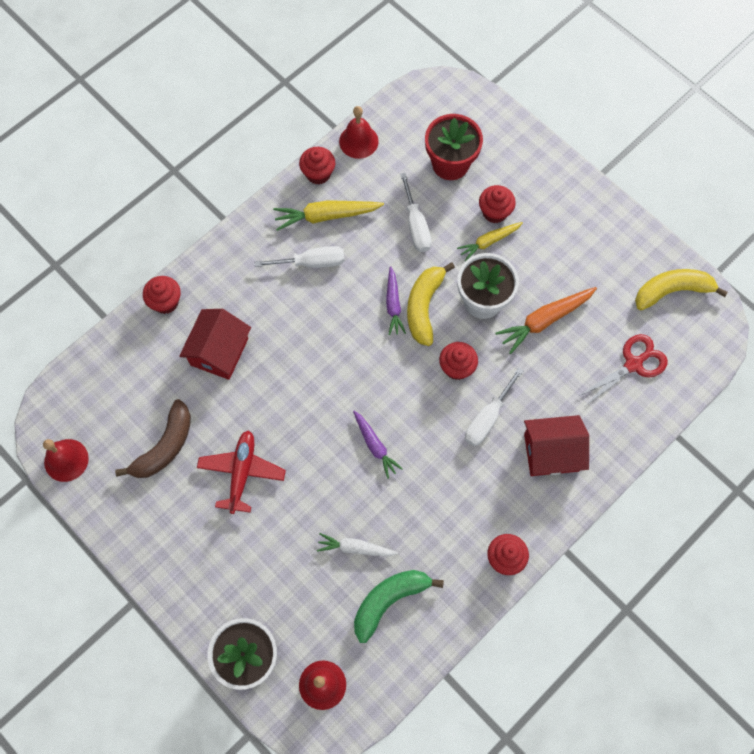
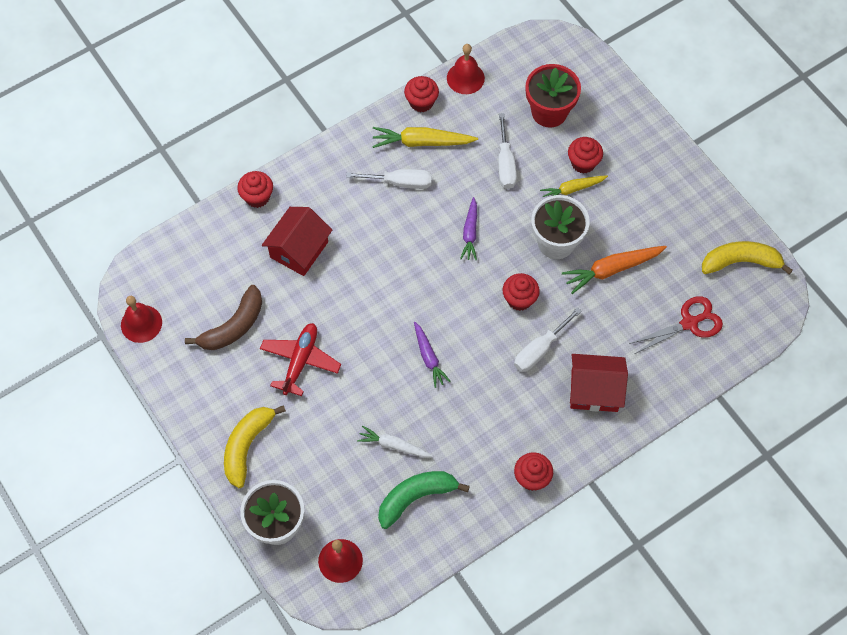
camera: 10 degrees right, 5 degrees down
(424, 307) = (499, 239): yellow banana -> yellow banana (247, 446)

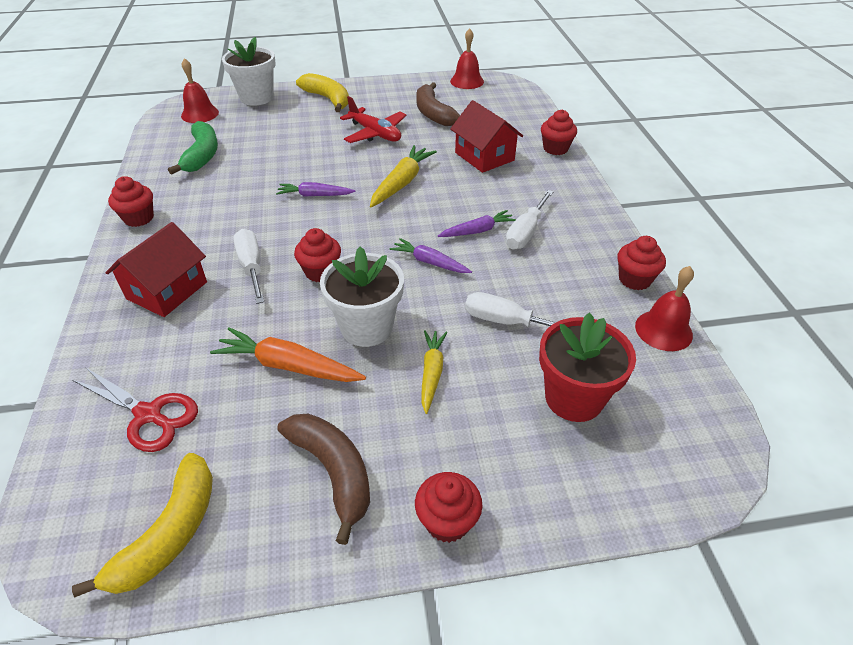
camera: 115 degrees right, 20 degrees down
(393, 445) = (256, 156): white carrot -> none
(415, 216) = (477, 231): none -> purple carrot
(422, 142) = (573, 263): yellow carrot -> yellow carrot (401, 183)
(583, 163) = (467, 402): red cupcake -> red cupcake (447, 521)
(612, 269) = (289, 366): orange carrot -> orange carrot turned 75 degrees counterclockwise
(665, 208) = (333, 472): none -> brown banana
(689, 323) = (148, 415): red scissors -> red scissors turned 60 degrees counterclockwise

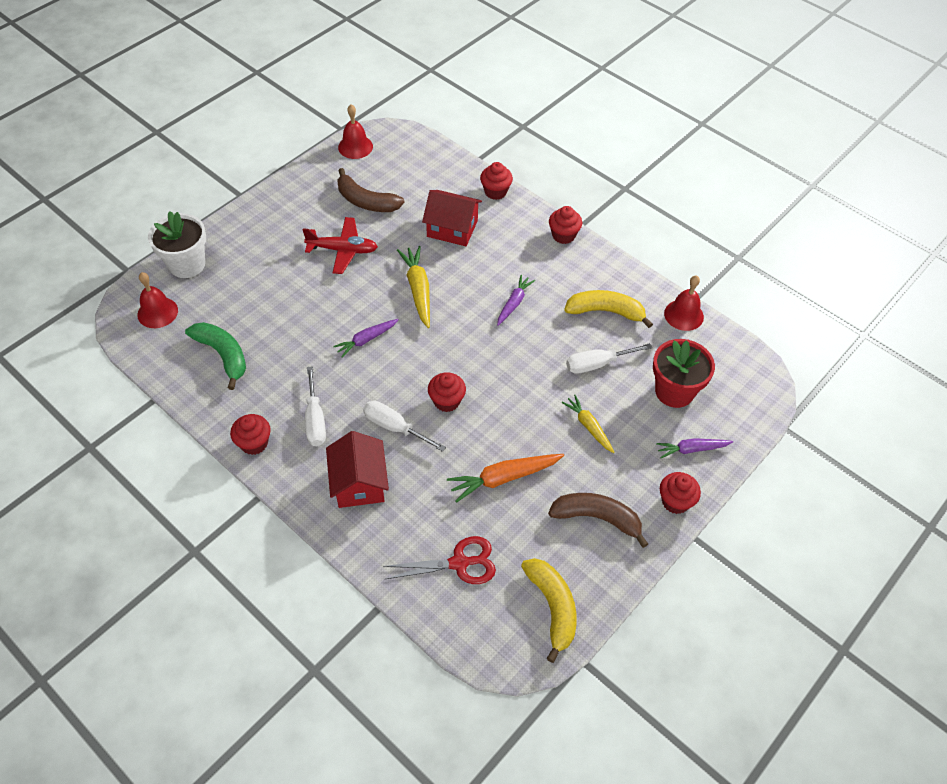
camera: 40 degrees left, 10 degrees up
(328, 99) = (256, 231): yellow banana -> yellow banana (605, 311)
(366, 327) = (521, 422): white flower pot -> none
(430, 262) = (509, 348): purple carrot -> purple carrot (692, 449)
(525, 232) = (545, 286): white screwdriver -> white screwdriver (315, 420)
(634, 279) = (640, 286): red cupcake -> red cupcake (563, 235)

